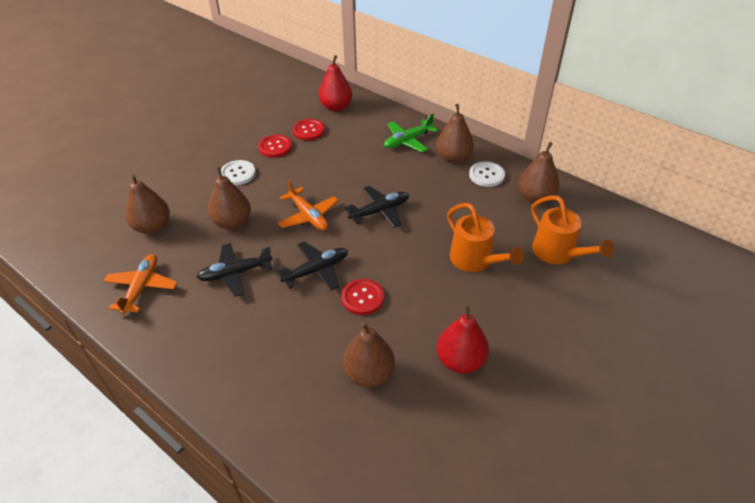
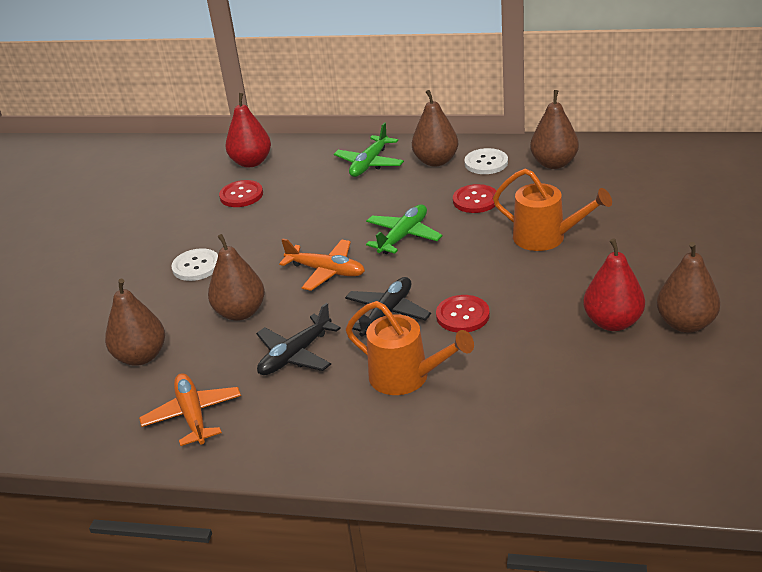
camera: 25 degrees left, 10 degrees down
(275, 147) = (216, 225): red button -> red button (475, 200)
(369, 374) = (534, 373): brown pear -> brown pear (685, 324)
(380, 211) = (403, 236): black plane -> green plane
(558, 253) = (620, 200): orange watering can -> orange watering can (407, 377)

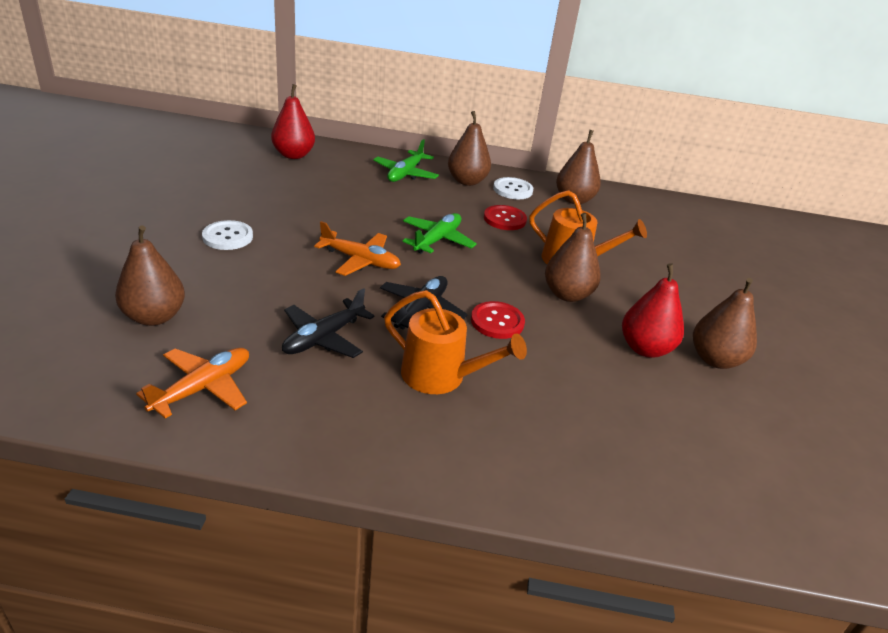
camera: 10 degrees left, 0 degrees up
(193, 415) = (203, 388): orange plane -> orange plane turned 60 degrees clockwise
(240, 312) = (269, 287): brown pear -> brown pear (567, 294)
(241, 195) = (281, 181): red button -> none

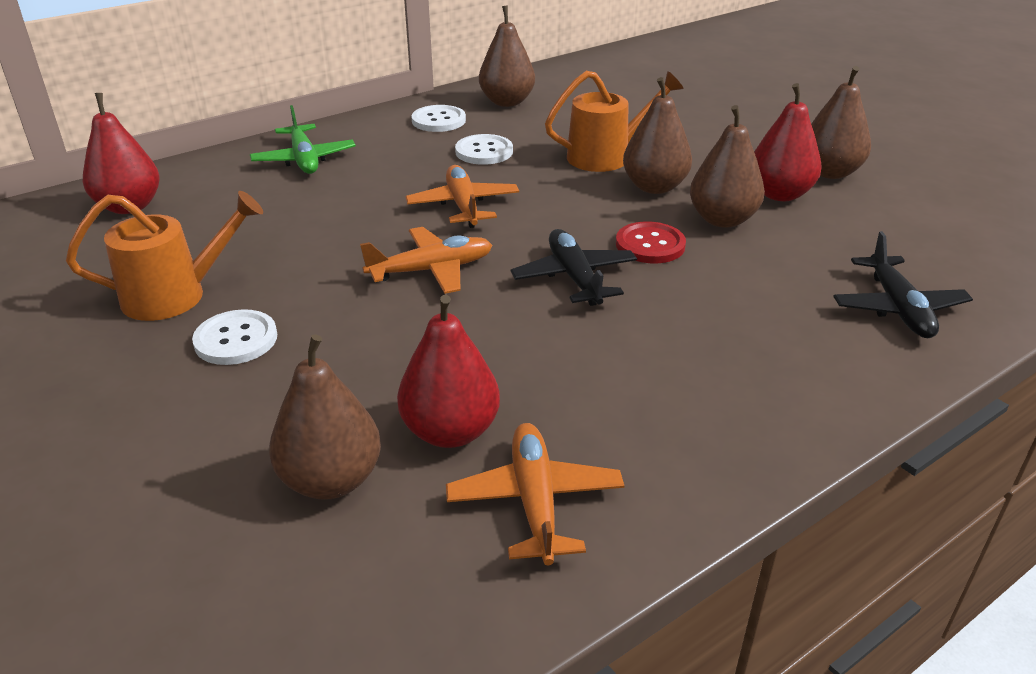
camera: 40 degrees left, 0 degrees up
(229, 334) = (450, 431): none -> red pear
(323, 338) = (545, 364): black plane -> black plane (898, 308)
(437, 240) = (463, 206): green plane -> orange plane
(441, 377) = (701, 321): orange watering can -> orange watering can (176, 295)
(467, 181) = (381, 135): brown pear -> brown pear (722, 220)
(504, 219) = (484, 152): red button -> white button

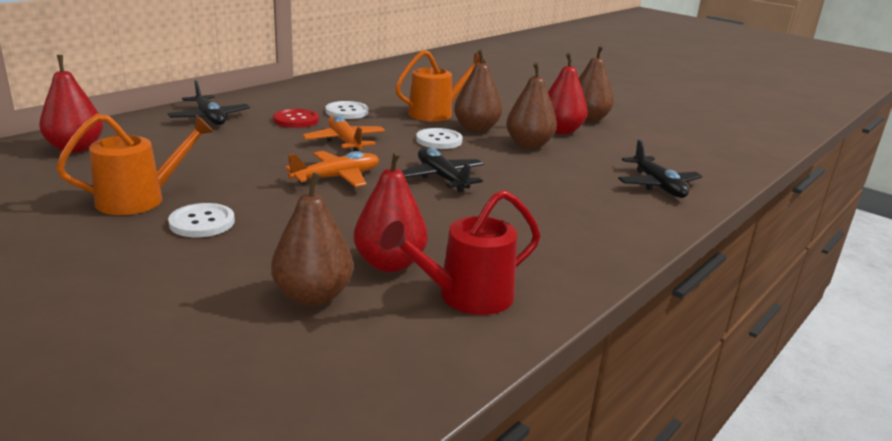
camera: 15 degrees left, 10 degrees down
(304, 159) = (209, 118): green plane -> black plane
(438, 120) = (305, 95): white button -> white button (439, 140)
(507, 102) = (352, 84): brown pear -> none
(535, 501) = (465, 296): orange plane -> red watering can
(650, 245) = (486, 159): red button -> red button (296, 120)

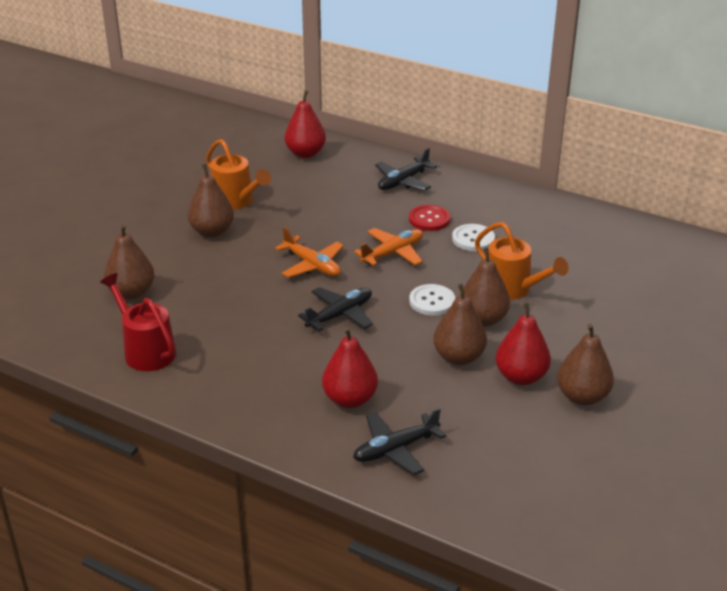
camera: 80 degrees right, 10 degrees up
(202, 222) = (212, 231): white button -> brown pear
(389, 264) = (180, 313): red pear -> red pear (350, 399)

